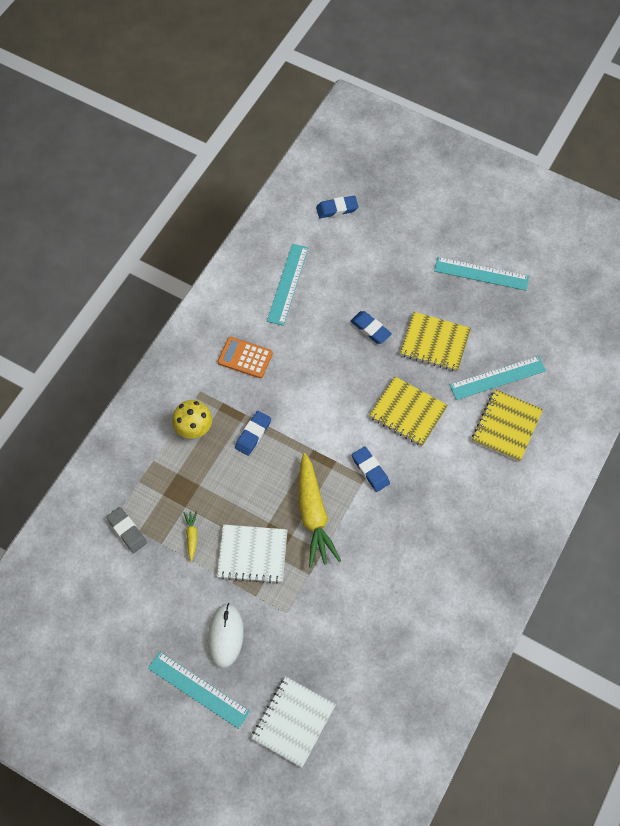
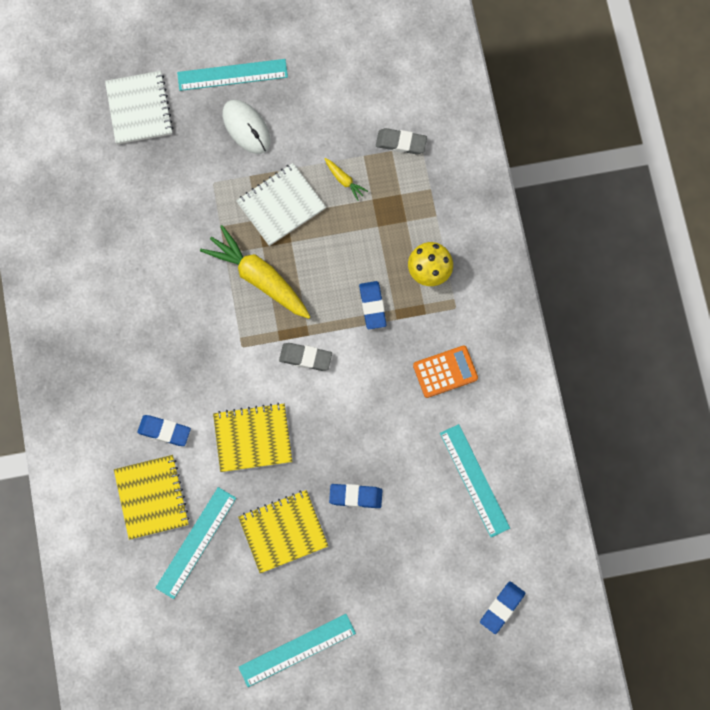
camera: 140 degrees right, 10 degrees up
(328, 436) = (305, 358): none -> grey eraser
(370, 470) = (242, 356): blue eraser -> blue eraser (164, 431)

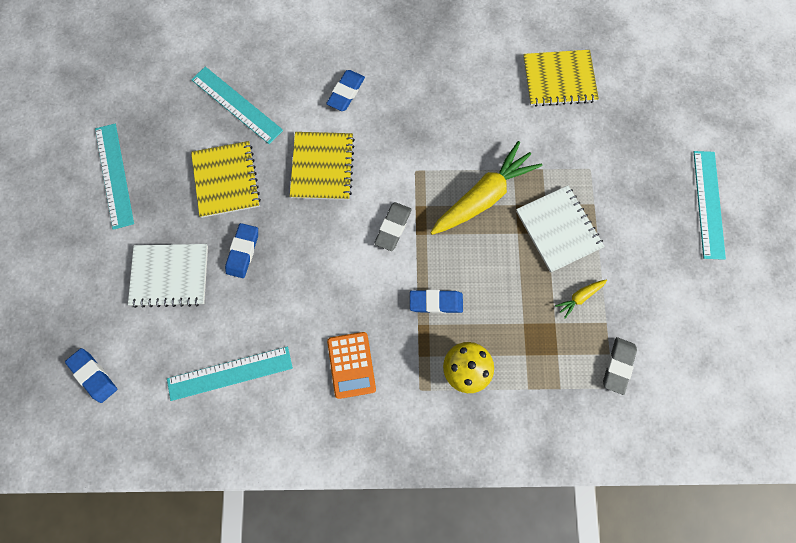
camera: 100 degrees right, 0 degrees up
(139, 109) = (675, 112): white notebook -> white notebook (170, 275)
(151, 497) = (287, 74): yellow notebook -> yellow notebook (559, 79)
(246, 127) = (647, 209): white mouse -> none

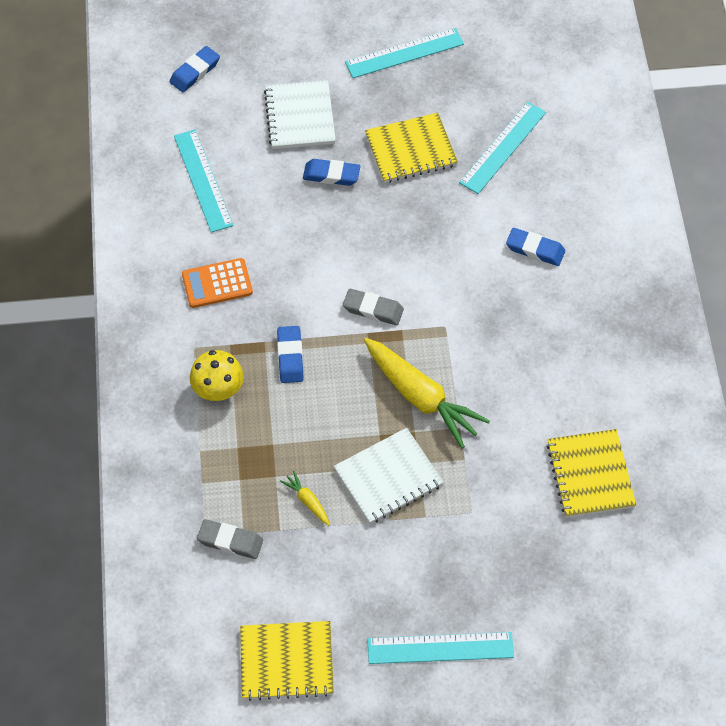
camera: 85 degrees right, 15 degrees down
(322, 167) = (438, 236): yellow notebook -> yellow notebook (286, 661)

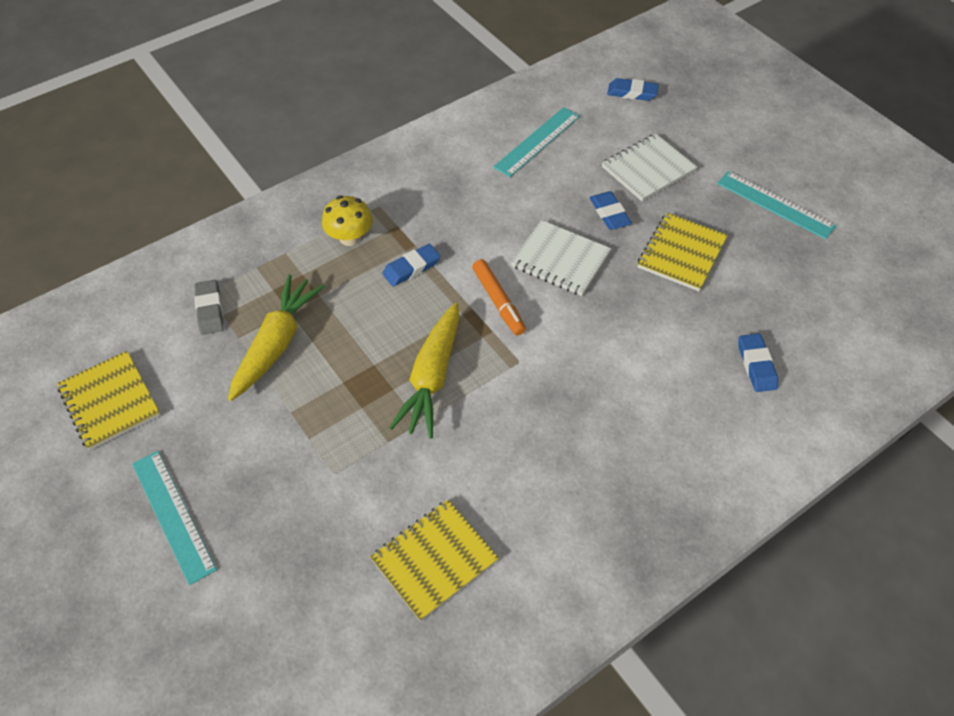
camera: 60 degrees right, 5 degrees down
(217, 284) = (448, 192): orange calculator -> none
(307, 501) = (276, 344): yellow carrot -> yellow carrot, size x2.31
(373, 309) = (498, 301): grey eraser -> orange marker
(388, 477) = (333, 391): white notebook -> white notebook (560, 260)
(411, 150) = (681, 253): yellow notebook -> yellow notebook turned 75 degrees clockwise
(502, 147) = (745, 317): turquoise ruler -> none
(535, 249) = (656, 393): blue eraser -> blue eraser (756, 365)

